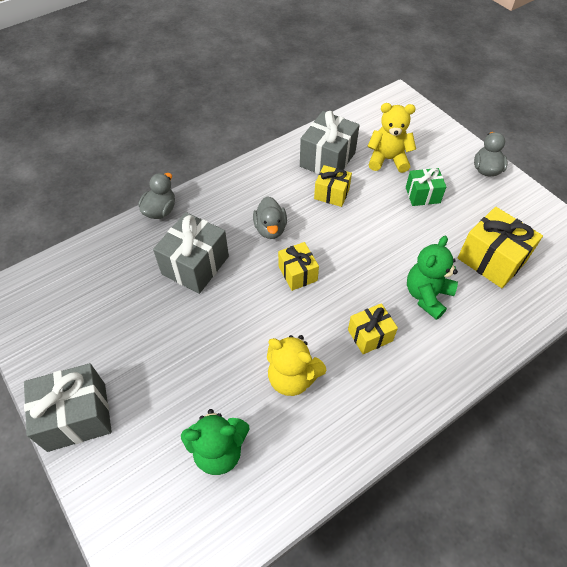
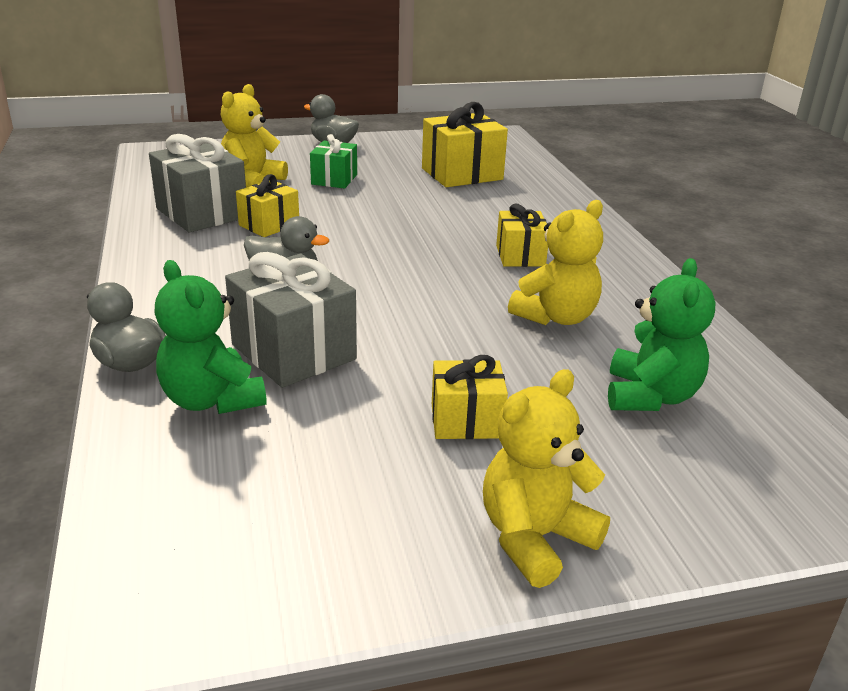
camera: 70 degrees left, 25 degrees down
(77, 416) = (535, 538): grey gift -> yellow teddy bear
(297, 273) = (386, 276): yellow gift -> yellow gift (466, 421)
(427, 295) = (485, 213): green teddy bear -> green teddy bear (212, 400)

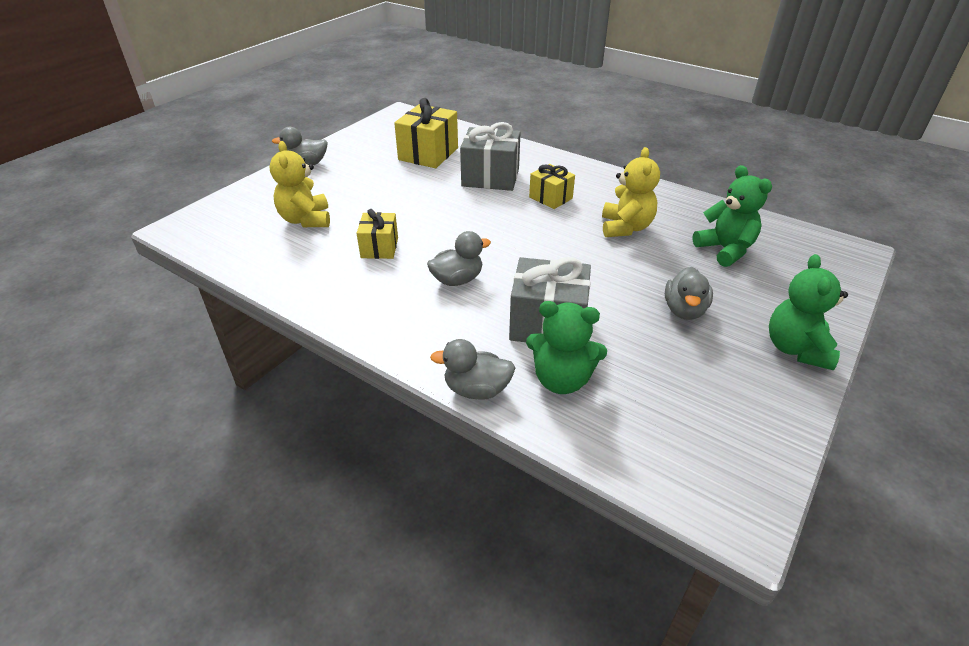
camera: 40 degrees left, 10 degrees up
(202, 213) = (317, 261): grey gift -> grey gift (490, 177)
(334, 179) = (358, 193): green gift -> none
(466, 421) = (684, 310): yellow gift -> grey duck
(535, 538) = (796, 349): yellow teddy bear -> green teddy bear

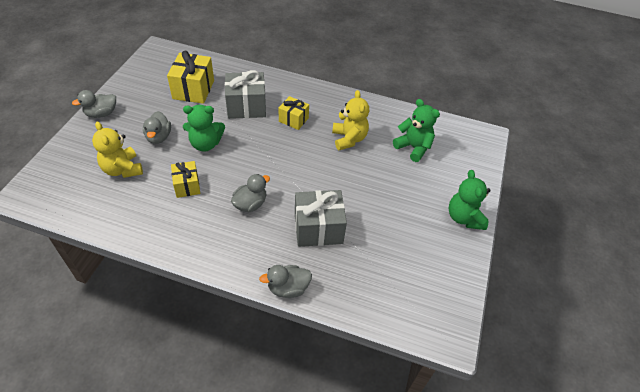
camera: 20 degrees left, 10 degrees up
(561, 379) = (337, 269): green teddy bear -> green teddy bear (205, 144)
(684, 310) = (397, 201): grey duck -> grey duck (159, 137)

